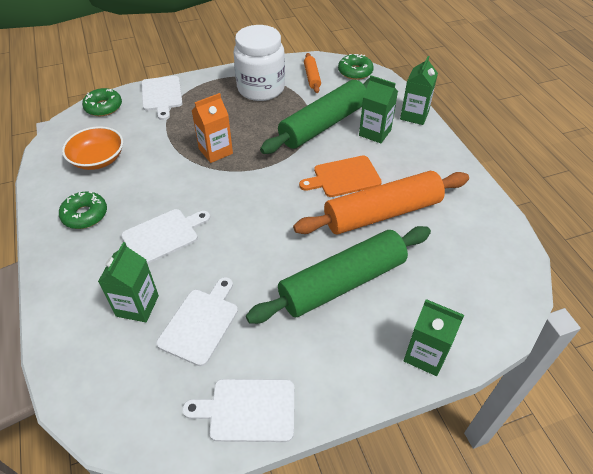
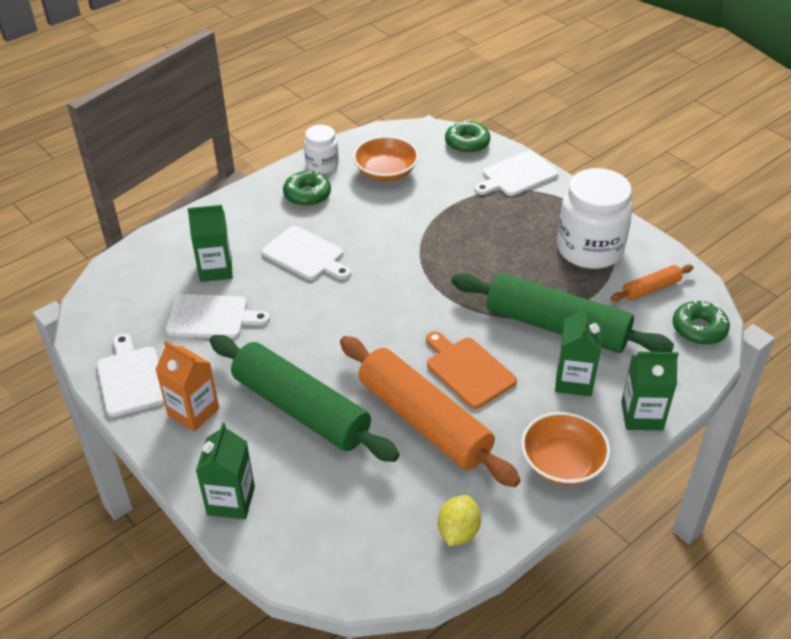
camera: 70 degrees right, 5 degrees down
(53, 195) = (322, 165): none -> white jar
(215, 151) = (448, 249): orange carton -> orange carton (193, 412)
(440, 159) = (562, 462): none -> orange bowl
(485, 224) = (458, 532): none -> yellow lemon

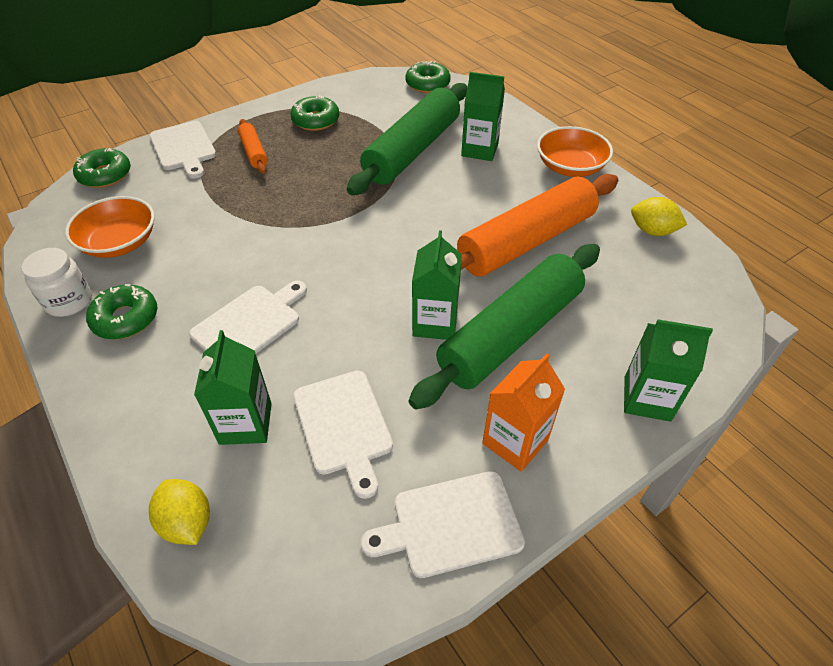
camera: 85 degrees left, 5 degrees up
(146, 259) = (187, 522): none -> yellow lemon
(211, 317) = (344, 426): white cutting board -> white cutting board turned 150 degrees clockwise
(468, 370) = (462, 208): orange cutting board -> none
(589, 249) = (315, 120): white jar -> green donut
(642, 415) = (519, 123): green carton -> green carton (435, 323)
(651, 289) = (376, 98): orange rolling pin -> orange rolling pin (254, 152)

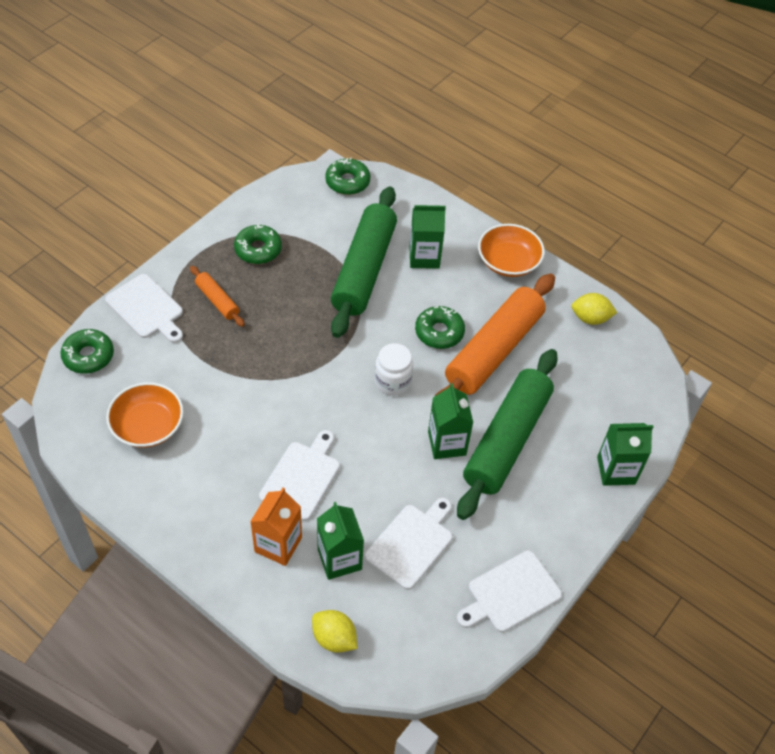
camera: 20 degrees left, 5 degrees up
(69, 301) = (139, 492): white jar -> white jar (392, 381)
(126, 319) = (197, 497): green donut -> green donut (439, 332)
(344, 426) = (411, 543): white cutting board -> white cutting board turned 105 degrees counterclockwise
(515, 441) = (535, 525): orange carton -> orange carton (278, 544)

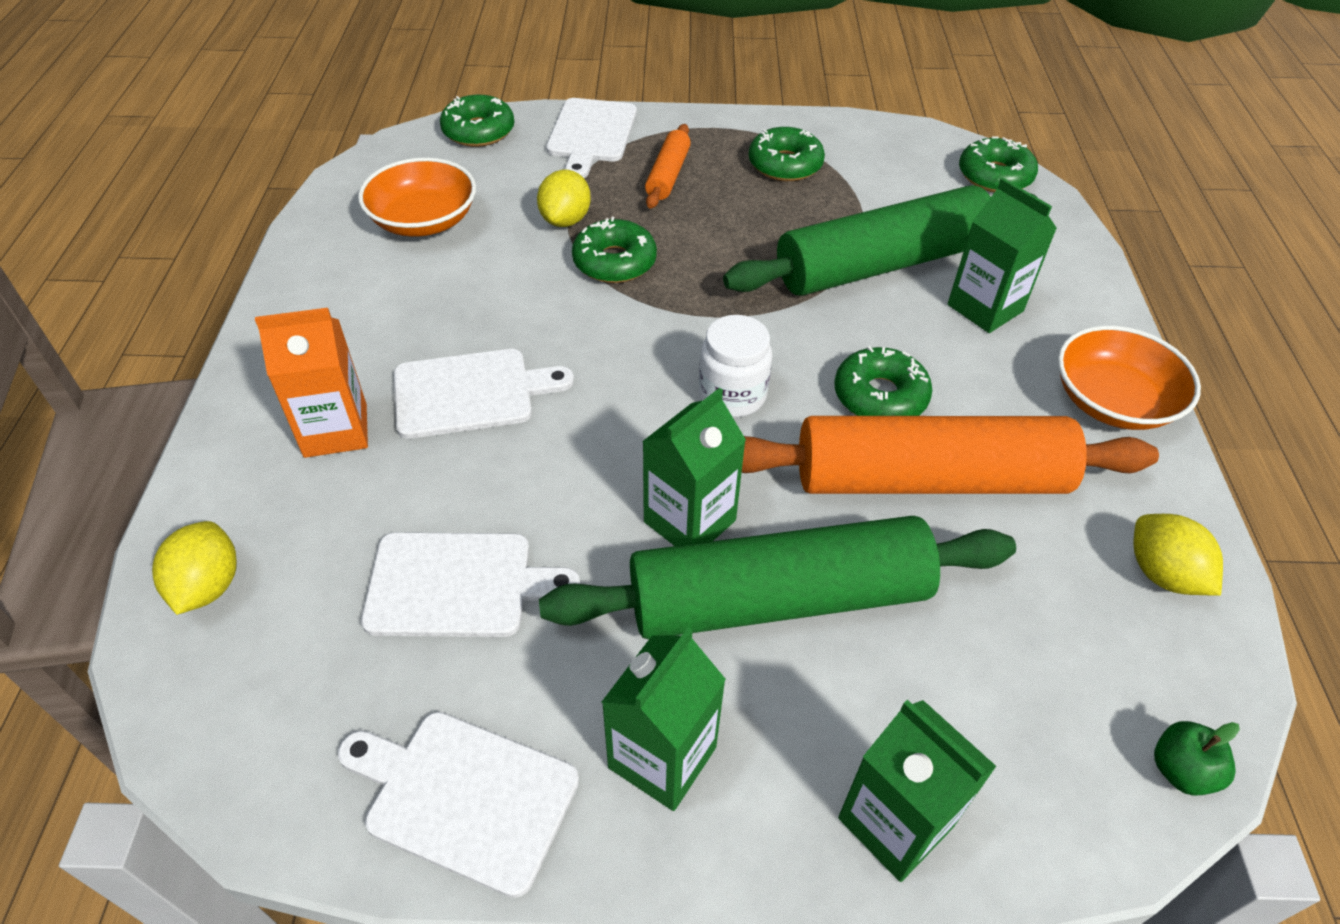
camera: 55 degrees right, 5 degrees down
(210, 365) = (565, 220): none -> yellow lemon
(263, 366) = (614, 262): none -> green donut
(339, 559) = (360, 511): green carton -> green carton (662, 757)
(657, 379) = (1180, 770): none -> green apple

